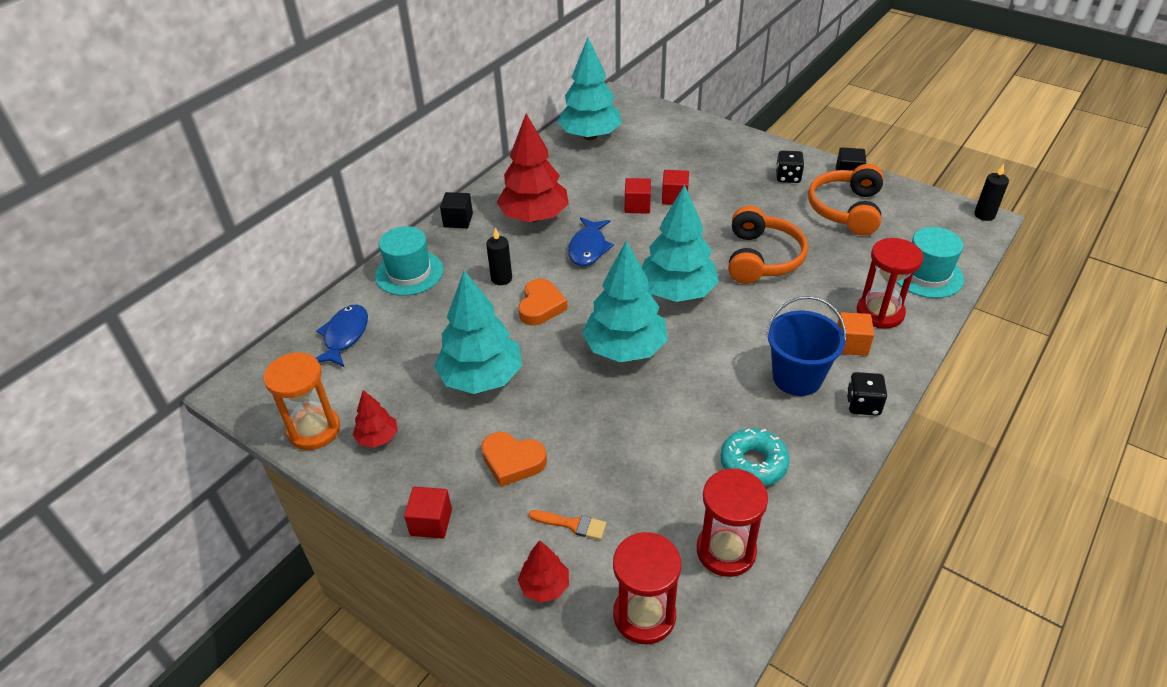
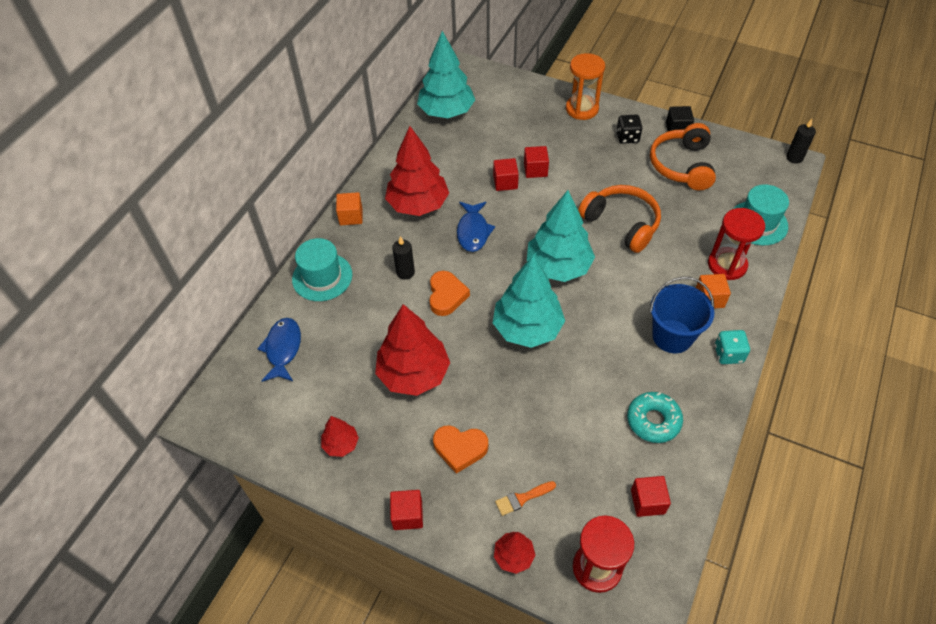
camera: 10 degrees left, 10 degrees up
(314, 430) = (284, 445): orange hourglass -> orange hourglass (582, 109)
(458, 220) = (351, 216): black cube -> orange cube
(481, 378) = (414, 374): turquoise tree -> red tree
(572, 524) = (522, 498): orange brush -> orange brush turned 150 degrees clockwise
(726, 551) = (647, 502): red hourglass -> red cube
(762, 258) = (622, 223): orange headphones -> orange headphones turned 45 degrees counterclockwise
(863, 404) = (728, 354): black dice -> turquoise dice

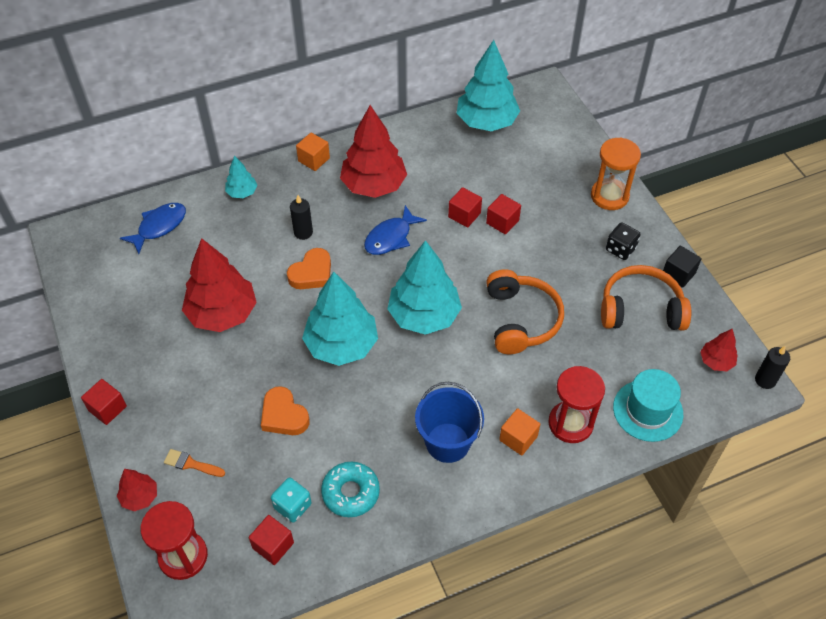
camera: 40 degrees right, 0 degrees up
(322, 277) = (242, 192): turquoise hat -> turquoise tree
(341, 444) = (121, 324): red tree -> red tree (716, 361)
(460, 449) = (191, 393): orange heart -> orange heart (284, 415)
(682, 165) = (640, 309): orange headphones -> orange headphones turned 45 degrees clockwise
(728, 354) = (476, 494): turquoise dice -> turquoise dice (292, 506)

